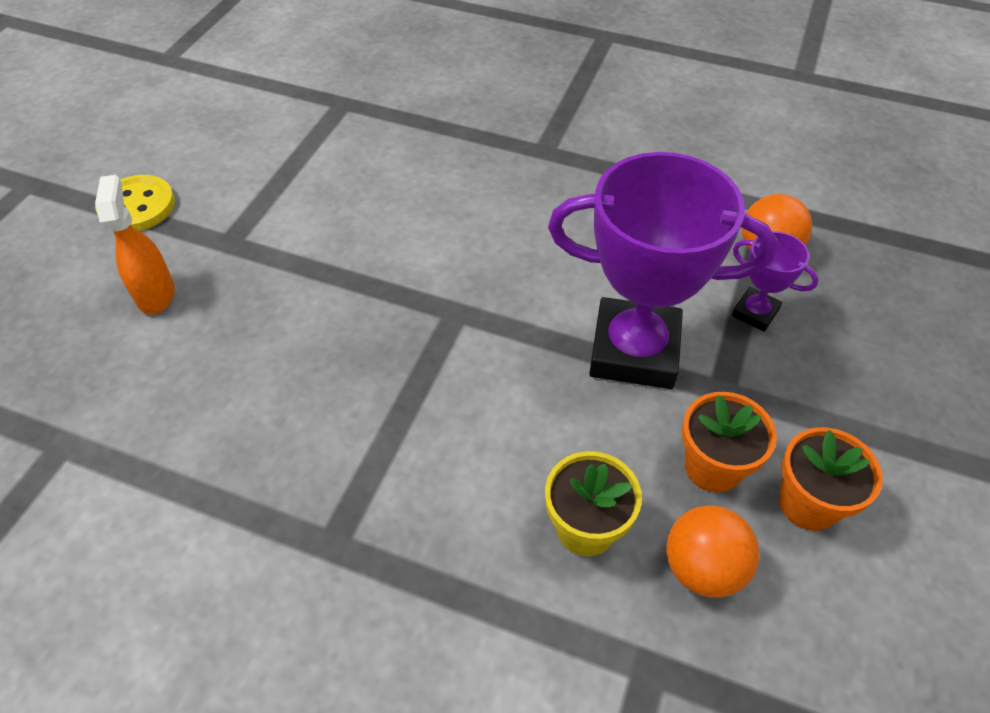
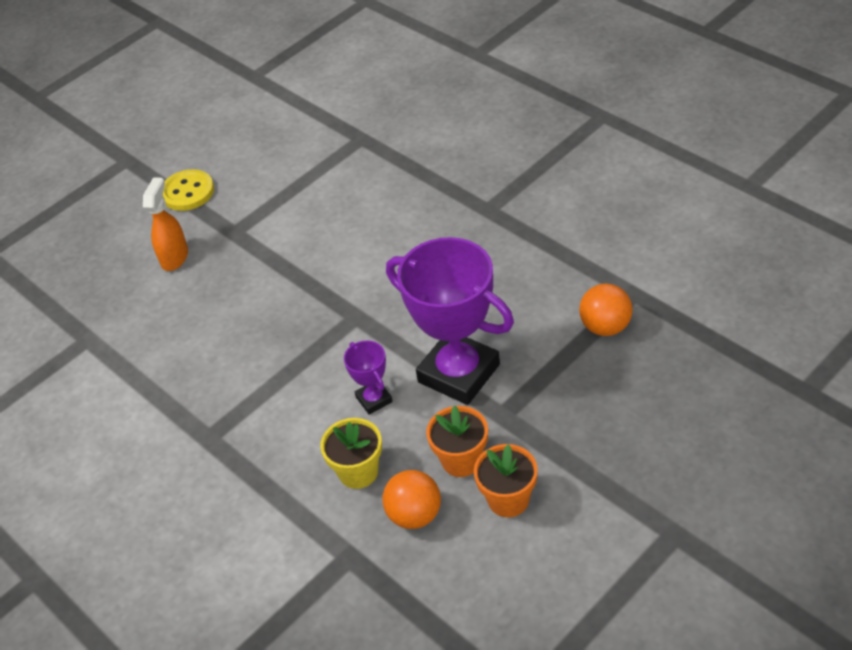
camera: 30 degrees right, 5 degrees down
(755, 313) = (563, 369): purple trophy -> purple trophy (374, 399)

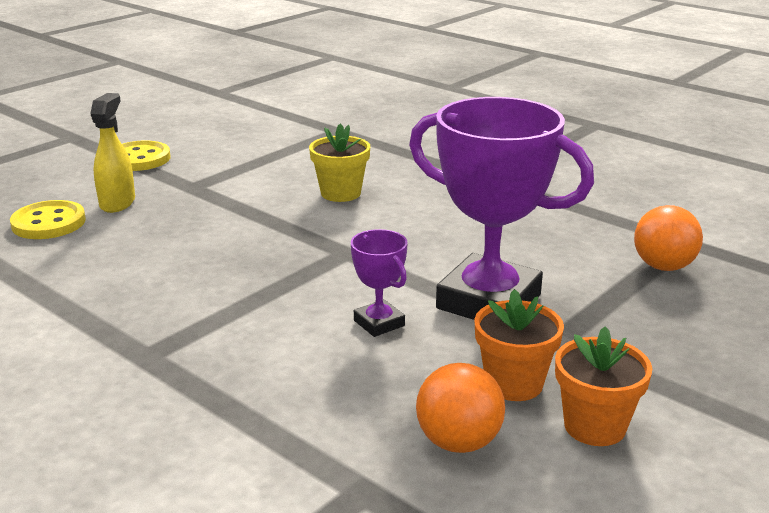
camera: 10 degrees left, 20 degrees down
(123, 286) = (49, 223): none -> yellow button
(175, 257) = (118, 203): orange spray bottle -> yellow spray bottle
(358, 472) = (366, 394): yellow flower pot -> yellow flower pot (340, 193)

